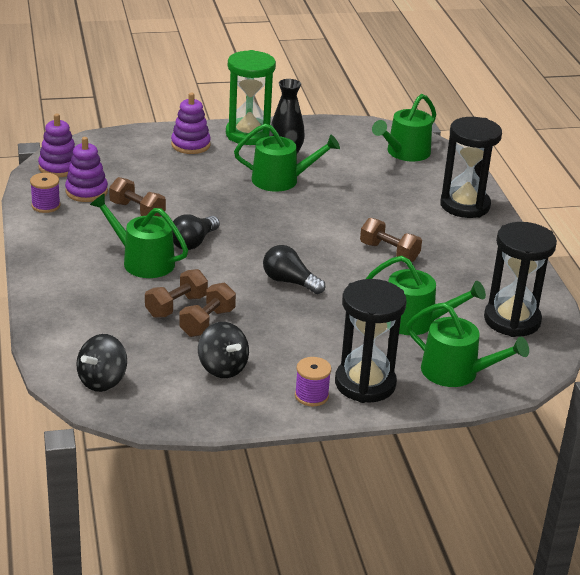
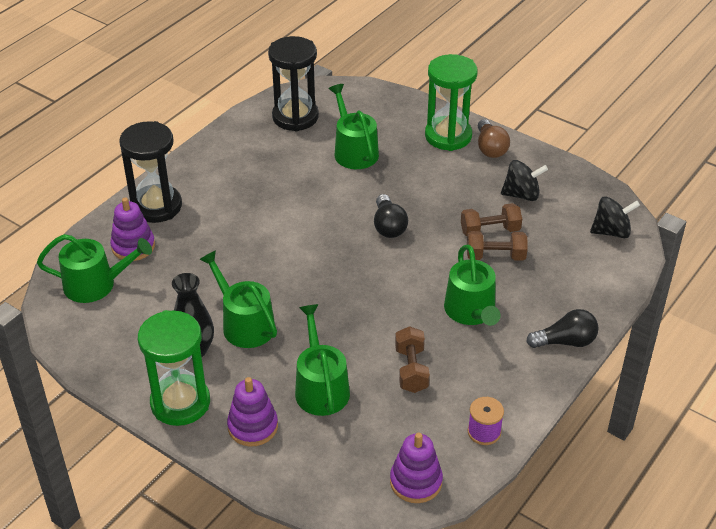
camera: 130 degrees left, 10 degrees up
(86, 191) = (427, 426): purple stacking toy -> purple stacking toy (133, 246)
(193, 242) = (409, 305): black light bulb -> black light bulb (565, 342)
(222, 368) = (521, 195): black spinning top -> black spinning top turned 75 degrees clockwise
(311, 396) = (490, 148): purple spool -> brown light bulb
(365, 384) = (448, 136): black hourglass -> green hourglass
(389, 252) = (282, 205): brown dumbbell -> none
(456, 372) = (384, 111): green watering can -> green watering can (320, 387)

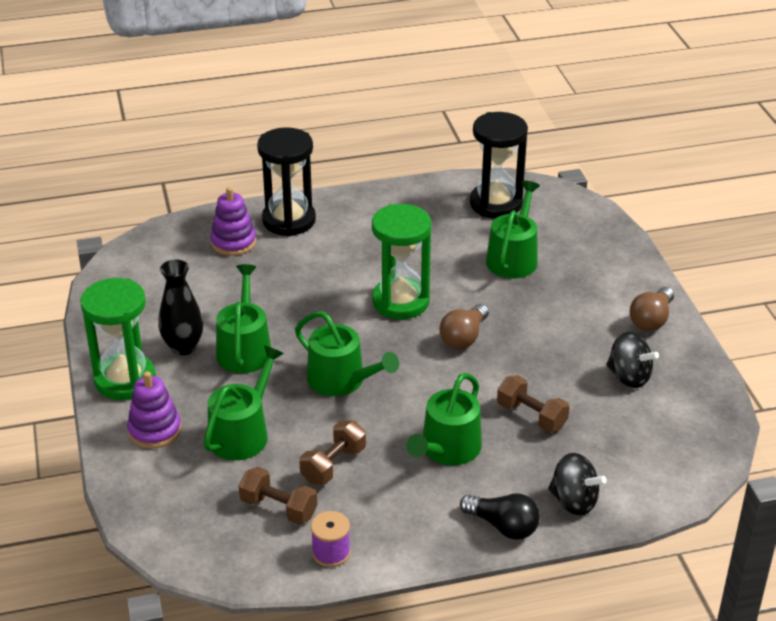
camera: 40 degrees right, 5 degrees down
(96, 284) = (171, 256): green watering can -> green watering can (341, 380)
(388, 226) = (464, 337): black light bulb -> brown light bulb
(416, 482) = (225, 553): purple stacking toy -> none
(448, 136) = (622, 288): green hourglass -> green hourglass (400, 302)
(490, 231) = (555, 391): brown dumbbell -> brown dumbbell (278, 508)
(611, 232) = (680, 458): black spinning top -> black spinning top (574, 501)

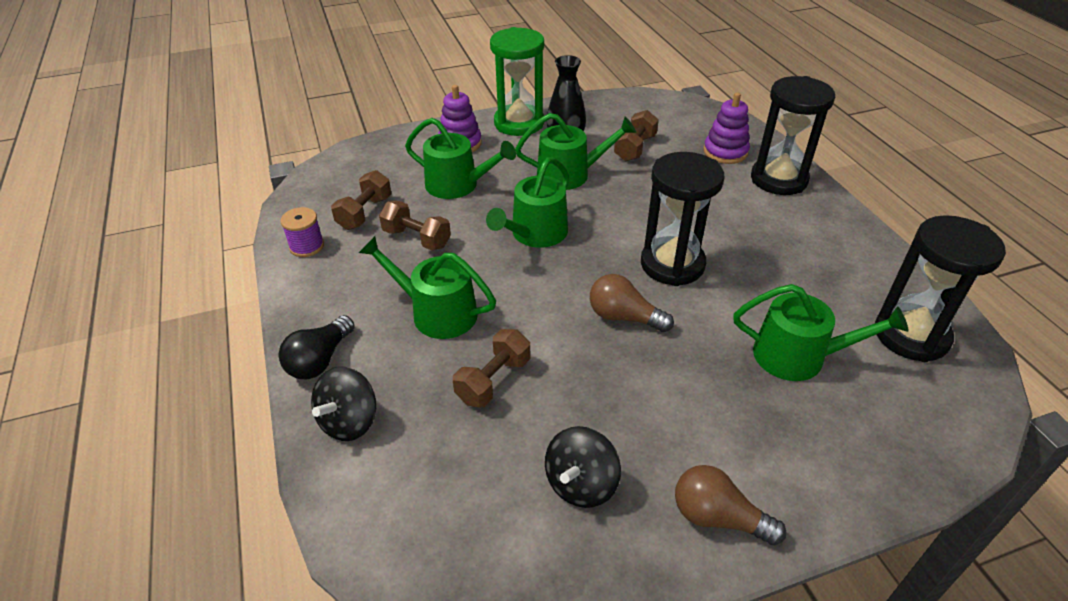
camera: 85 degrees right, 5 degrees up
(208, 299) = (635, 148): none -> brown dumbbell
(400, 302) = (672, 264): green hourglass -> black hourglass

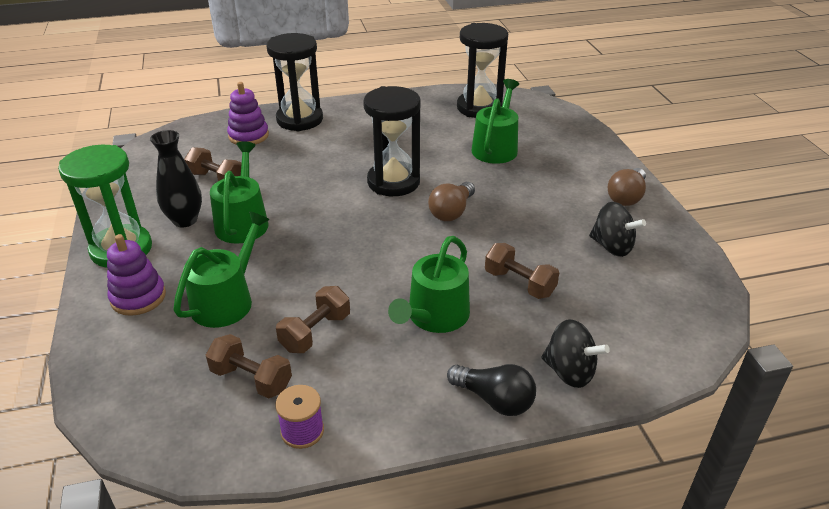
camera: 85 degrees left, 5 degrees down
(535, 234) = (332, 250): green watering can -> none

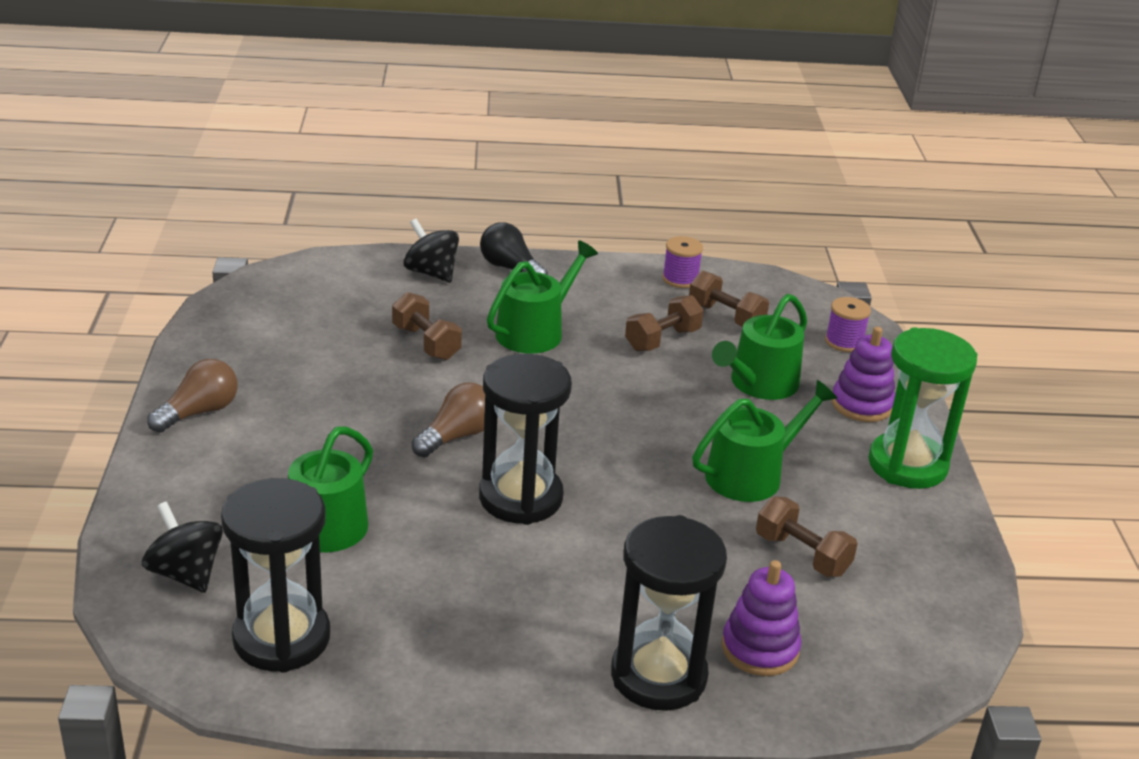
camera: 170 degrees left, 5 degrees down
(130, 371) = (844, 342): none -> purple spool
(185, 220) = (834, 492): black vase -> none
(243, 222) = (751, 474): green watering can -> green watering can turned 135 degrees counterclockwise
(612, 246) = (286, 358): black spinning top -> black spinning top (186, 573)

